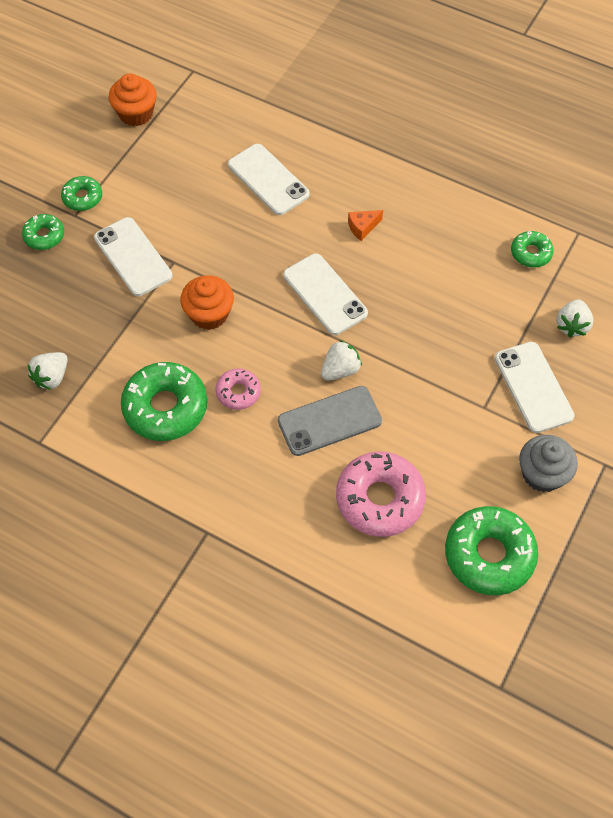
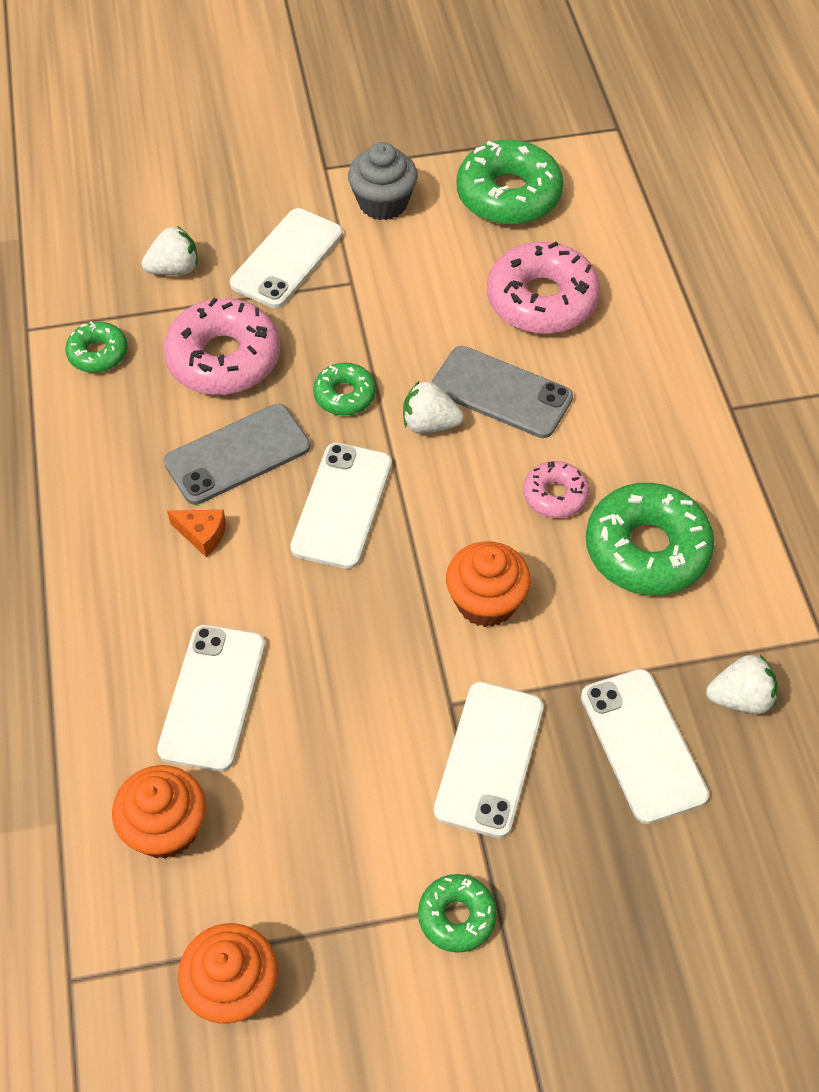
camera: 130 degrees left, 5 degrees down
(44, 236) = (566, 907): green donut -> green donut (344, 395)
(75, 319) = (643, 745): none -> white phone
(223, 130) = (166, 828): none -> orange cupcake
(401, 271) = (237, 454): none -> grey phone
(476, 306) = (223, 359): none -> pink donut

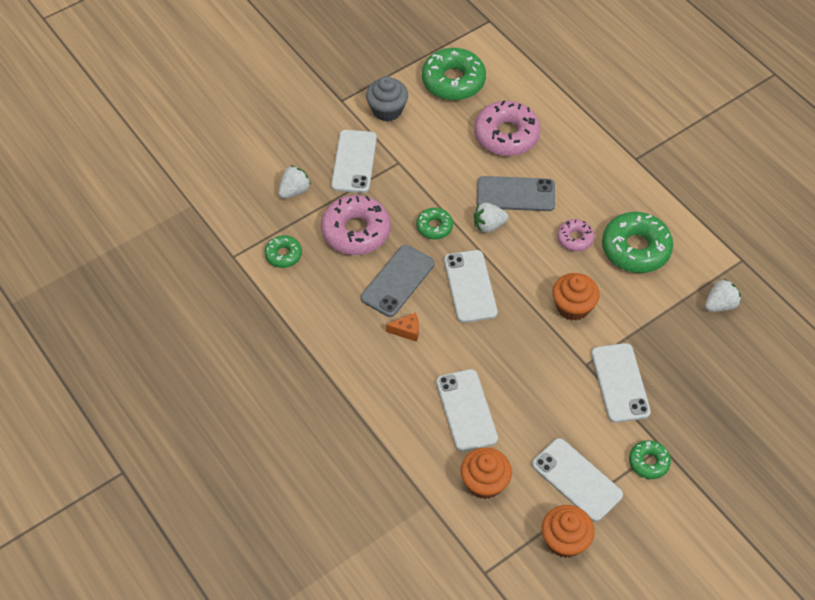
camera: 25 degrees left, 0 degrees up
(643, 745) = (688, 346): white phone -> white phone (576, 480)

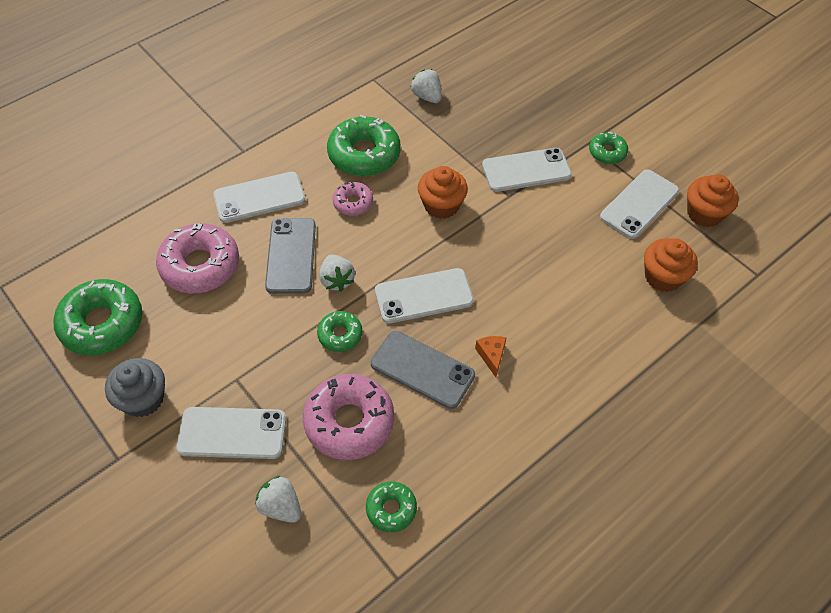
camera: 95 degrees left, 0 degrees up
(466, 410) = (583, 295): white phone -> white phone (259, 197)

